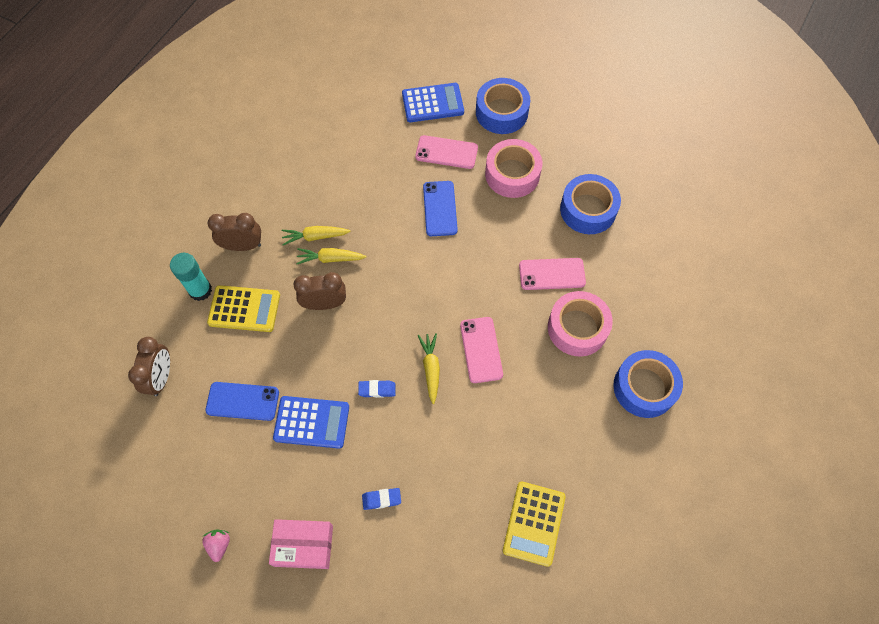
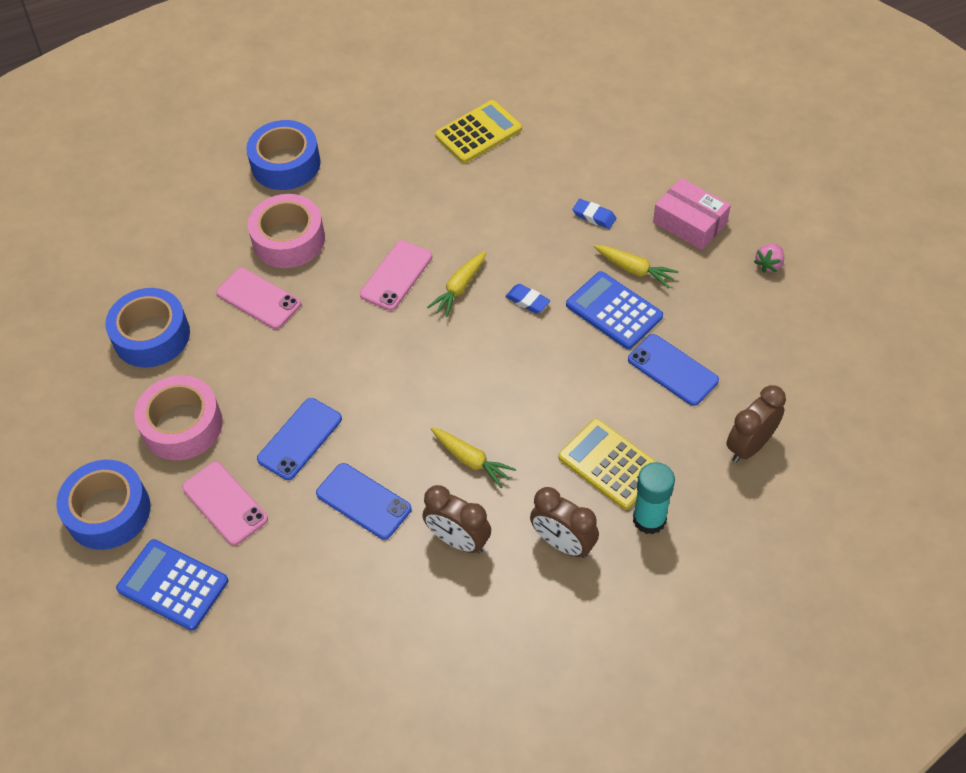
camera: 140 degrees left, 10 degrees down
(315, 237) = (468, 498): yellow carrot -> yellow carrot (634, 270)
(324, 304) = (516, 414): brown clock -> brown clock (458, 540)
(373, 199) = (363, 501): none -> blue phone

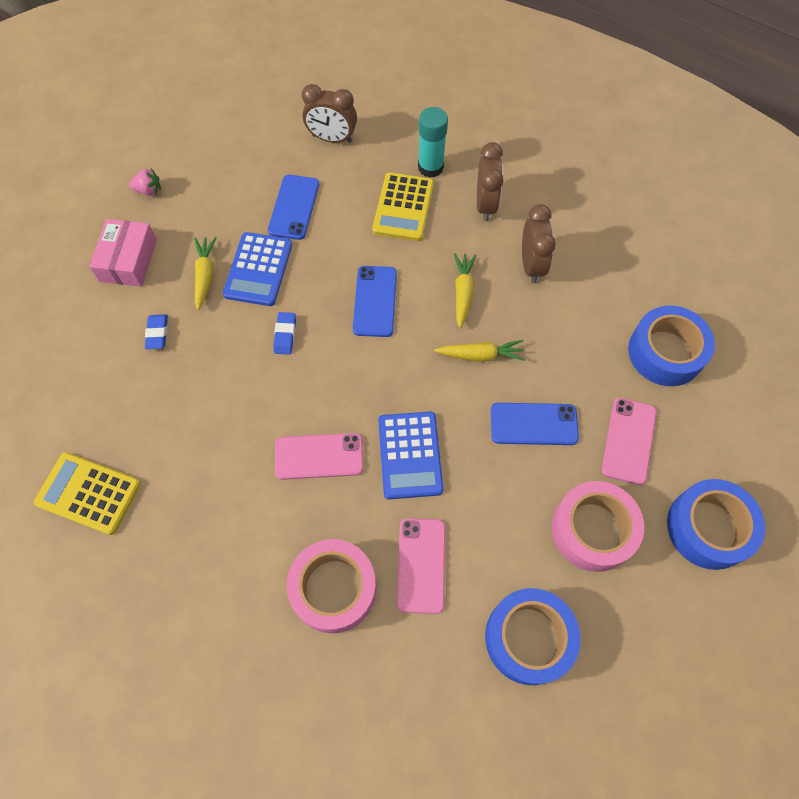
camera: 125 degrees left, 10 degrees up
(173, 585) = (716, 429): blue calculator -> blue calculator (410, 455)
(286, 164) = (231, 671): blue tape -> blue tape (665, 352)
(363, 501) = (550, 343): blue phone -> blue phone (375, 301)
(459, 288) = (302, 395): yellow carrot -> yellow carrot (480, 355)

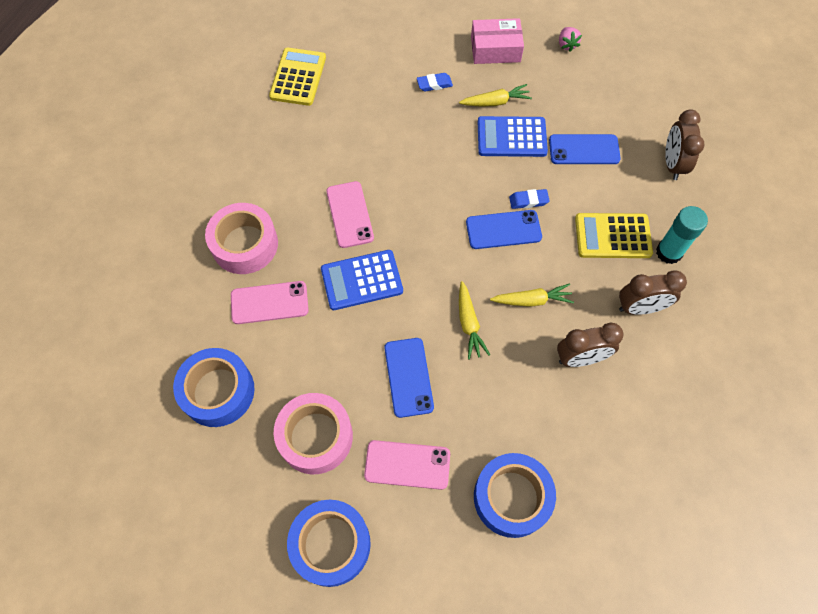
camera: 80 degrees right, 0 degrees up
(285, 335) = (453, 169): blue eraser -> blue eraser (528, 201)

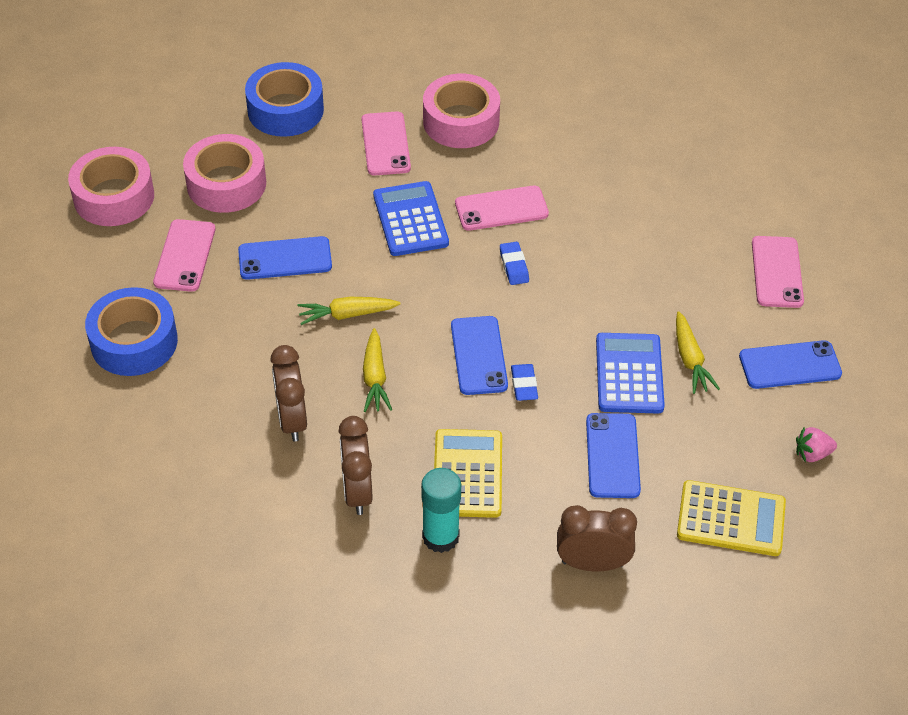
camera: 90 degrees right, 15 degrees down
(298, 77) = (711, 159): yellow calculator -> yellow calculator (731, 519)
(331, 544) = (114, 197): blue tape -> pink tape
(412, 49) = (776, 272): none -> pink phone
(434, 84) = (715, 294): blue eraser -> blue eraser (514, 266)
(495, 49) = (790, 365): pink box -> blue phone

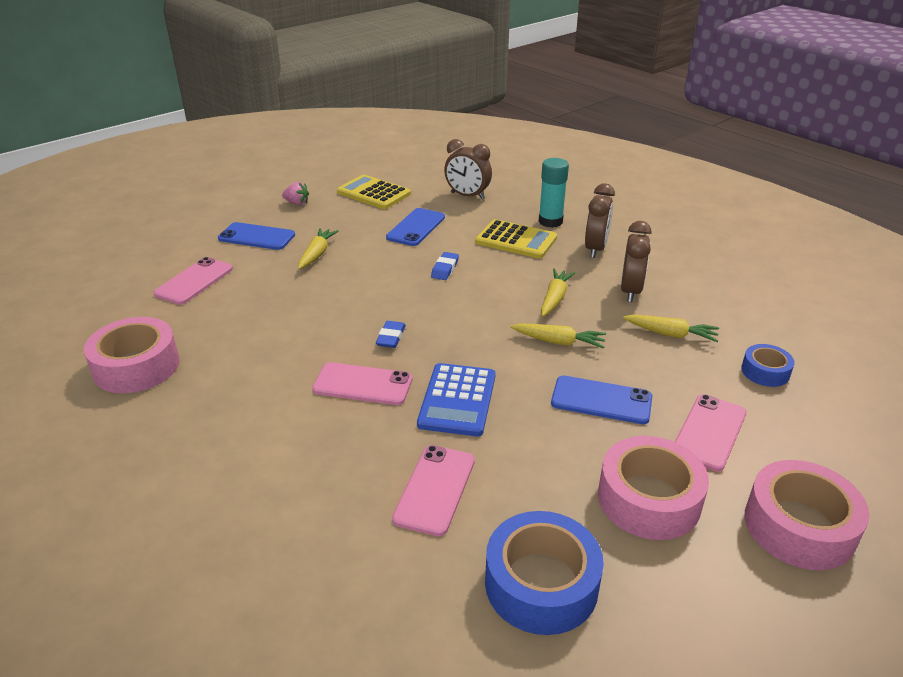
camera: 155 degrees left, 15 degrees down
(134, 342) = (765, 372): blue tape -> blue tape, size x0.55
(234, 363) = (671, 334): none -> yellow carrot
(461, 121) = (329, 489): pink tape -> pink tape (136, 366)
(468, 474) = (516, 240): yellow calculator -> yellow calculator turned 90 degrees counterclockwise
(478, 355) = (466, 291): blue phone -> none
(629, 374) = (366, 257): blue calculator -> none

